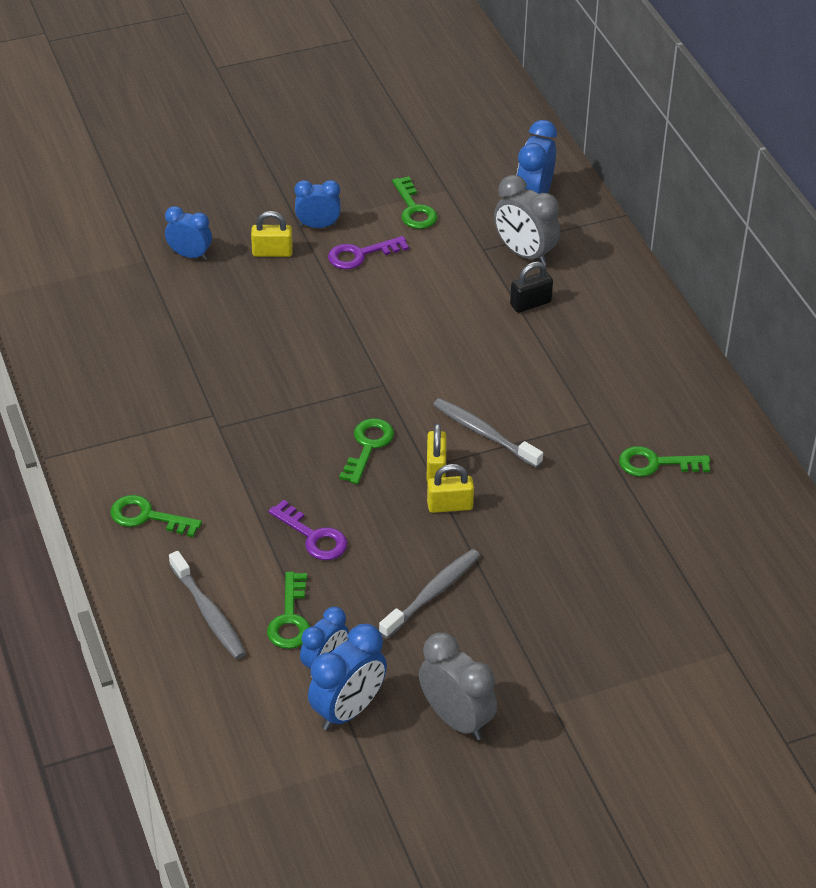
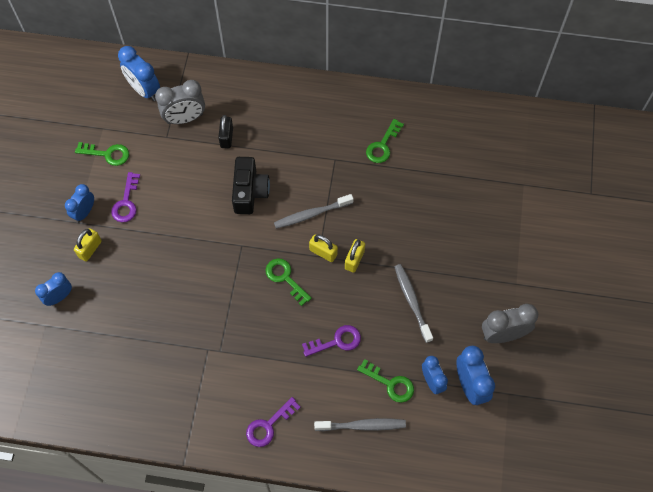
camera: 60 degrees left, 20 degrees up
(147, 517) = (269, 425): green key -> purple key
(468, 359) = (249, 192): none -> black camera

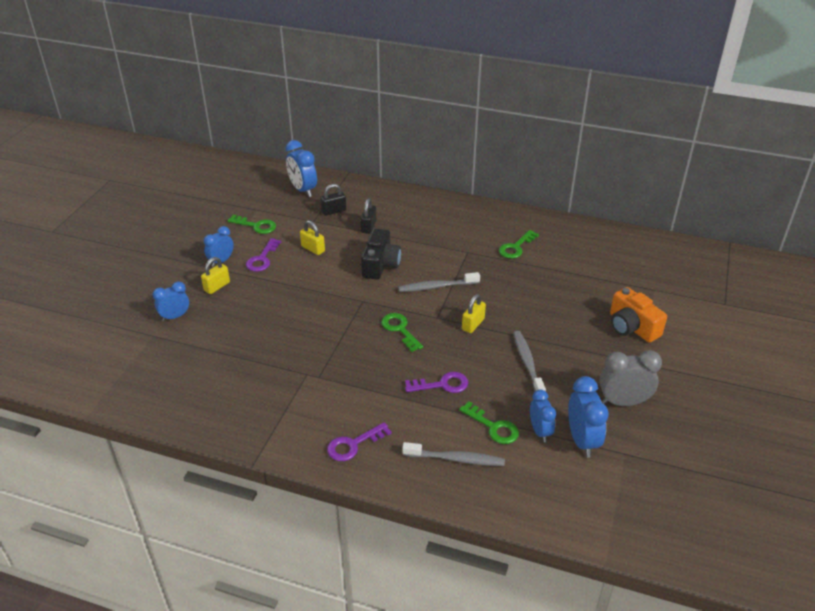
camera: 10 degrees right, 25 degrees down
(185, 119) = (334, 211): grey clock -> black padlock
(323, 252) = (442, 315): yellow padlock -> yellow padlock (313, 249)
(505, 239) = (632, 327): none -> orange camera

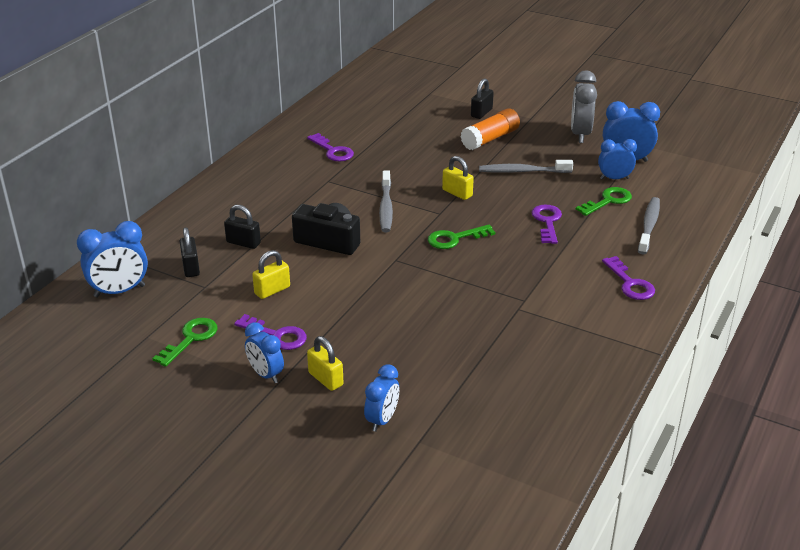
camera: 80 degrees left, 5 degrees down
(175, 316) = (382, 420): blue clock -> blue clock turned 135 degrees counterclockwise
(516, 247) = (333, 151): green key -> purple key
(581, 337) = (490, 139): none -> orange glue stick
(632, 327) = (481, 113): orange camera -> black padlock

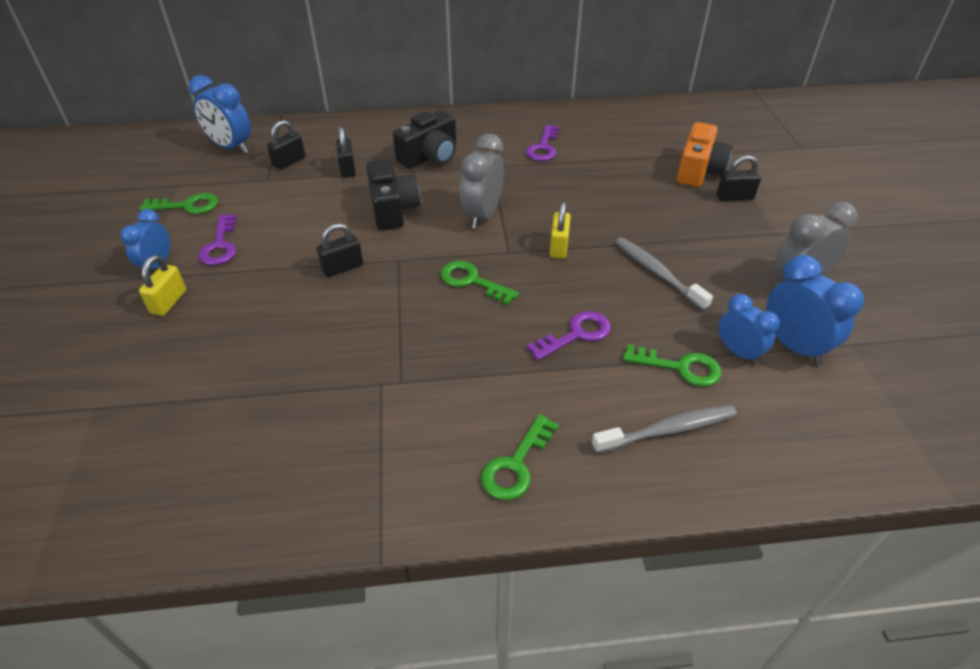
camera: 55 degrees right, 10 degrees up
(272, 290) = (287, 213): yellow padlock -> none
(277, 200) = (430, 156): none -> black camera
(377, 286) = (342, 267): none -> black padlock
(382, 420) = (120, 366): blue clock -> none
(386, 207) = (482, 215): grey toothbrush -> grey clock
(438, 110) = (699, 170): none -> orange camera
(490, 139) = (691, 224): orange glue stick -> none
(630, 283) = (516, 465): purple key -> green key

